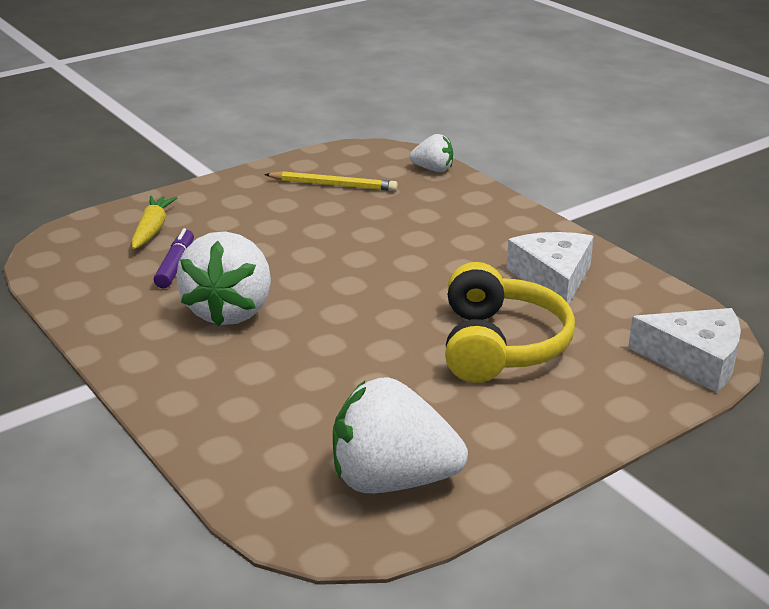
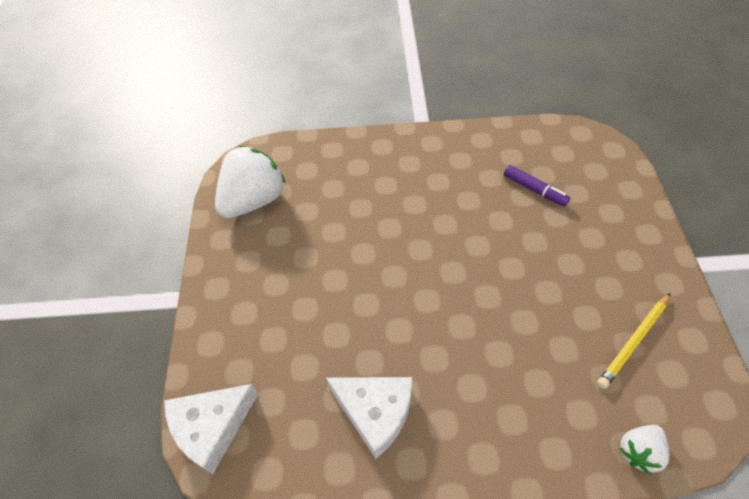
camera: 125 degrees right, 25 degrees up
(152, 229) = (598, 194): yellow carrot -> none
(230, 311) = (458, 196): white strawberry -> none
(500, 345) = (320, 316): yellow headphones -> none

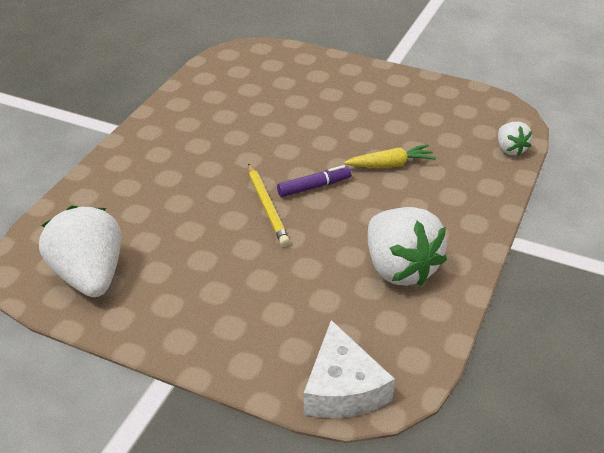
camera: 65 degrees left, 15 degrees down
(375, 412) = (399, 268): white cheese -> white strawberry
(520, 339) = (391, 165): none -> yellow carrot
(534, 190) = (261, 100): purple marker -> purple marker (314, 187)
(633, 341) = (431, 115): yellow pencil -> yellow pencil (267, 207)

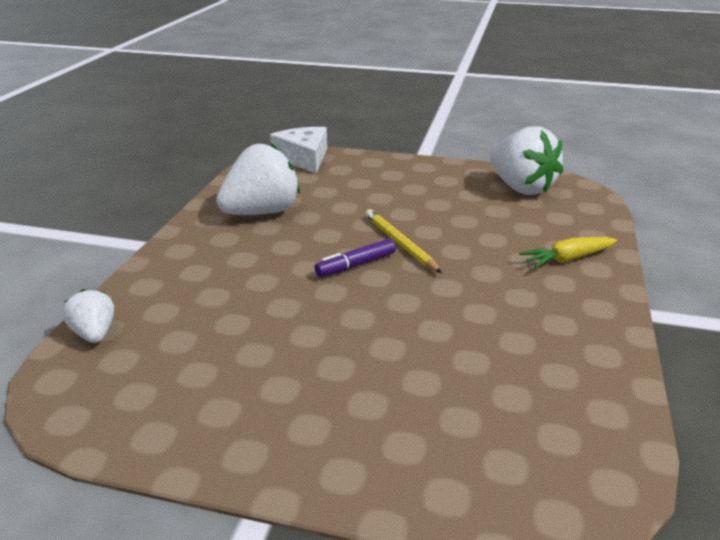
camera: 170 degrees right, 10 degrees down
(391, 165) = (266, 297): yellow carrot -> yellow carrot (567, 259)
(399, 268) = (261, 212): white strawberry -> white strawberry turned 90 degrees clockwise

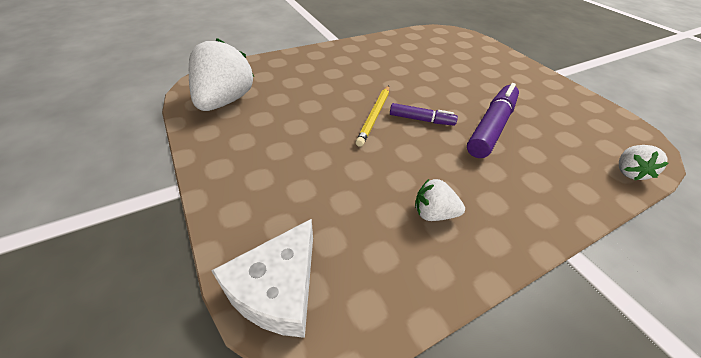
camera: 135 degrees left, 15 degrees up
(261, 212) = (433, 213): white strawberry -> white strawberry, size x0.51
(278, 300) = (491, 127): none -> purple marker
(567, 259) = (316, 62): yellow carrot -> none

